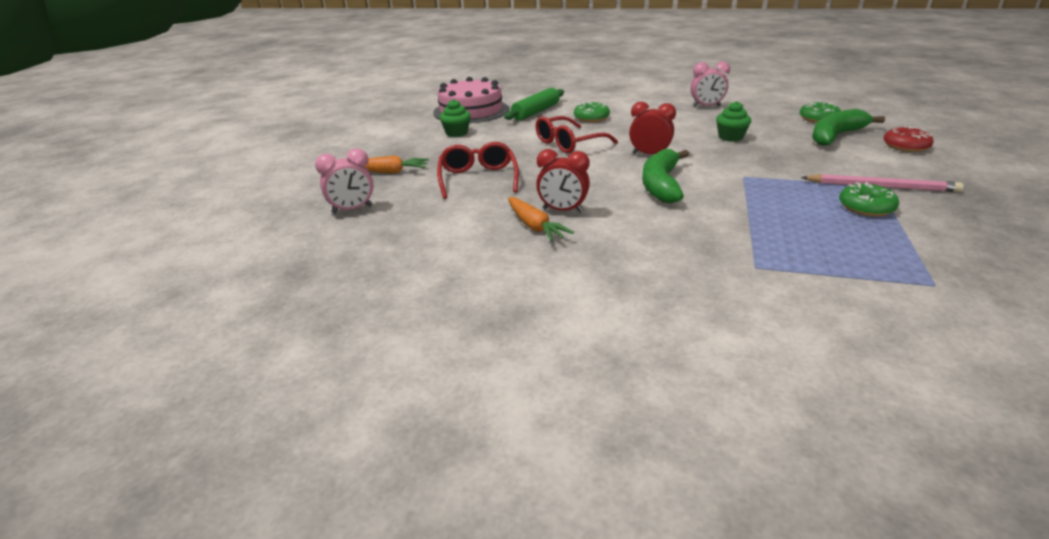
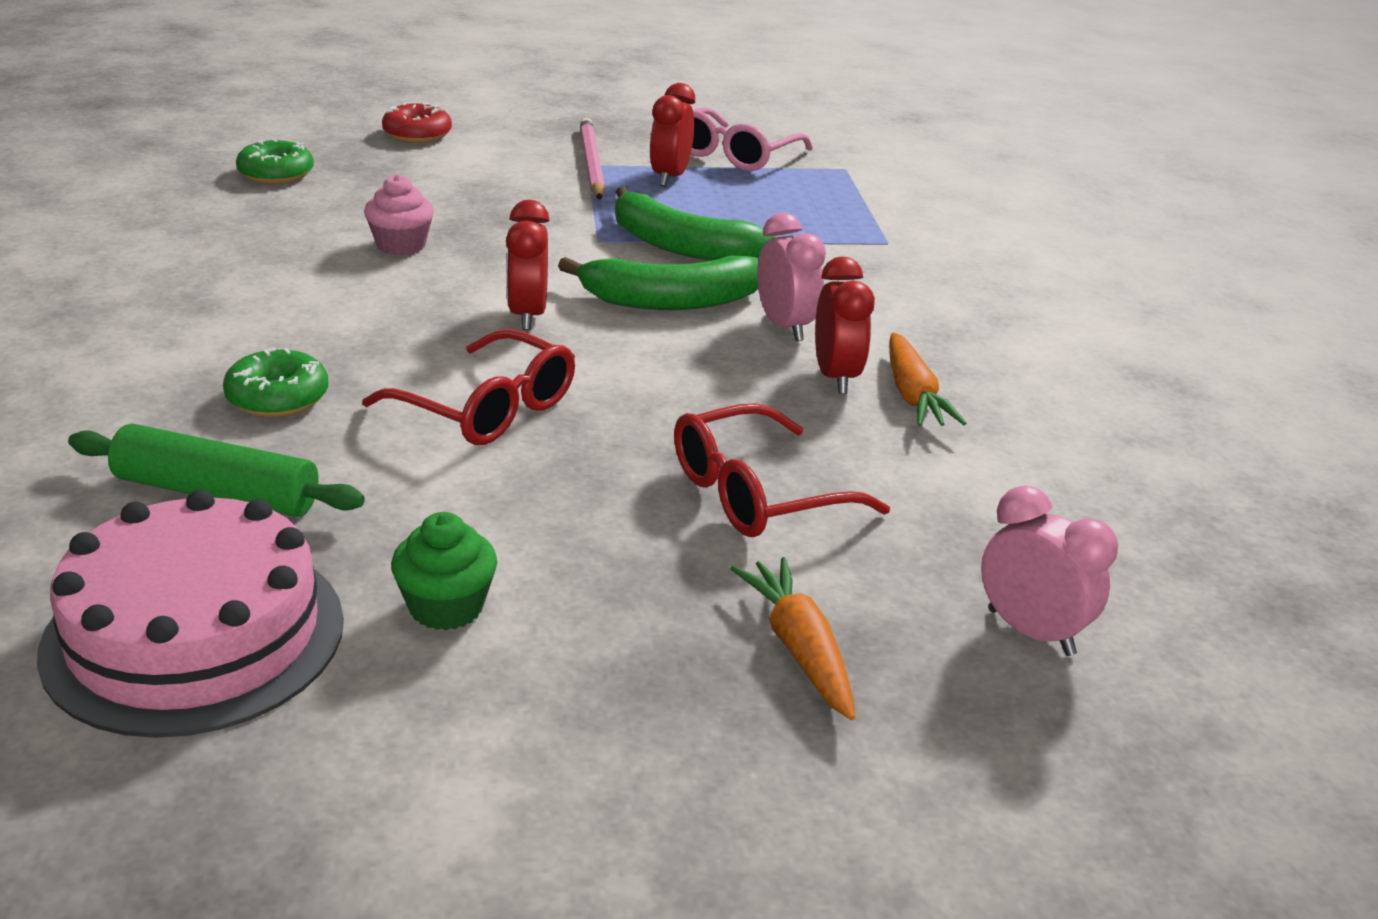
camera: 115 degrees left, 0 degrees up
(535, 226) = (913, 395): orange carrot -> orange carrot turned 135 degrees clockwise
(706, 107) = (181, 264): pink clock -> pink clock (785, 327)
(730, 137) = (401, 245): green cupcake -> pink cupcake
(835, 136) = (375, 170): green banana -> green banana (680, 246)
(866, 207) = (669, 177): green donut -> red clock
(940, 239) = (735, 154): none -> pink glasses

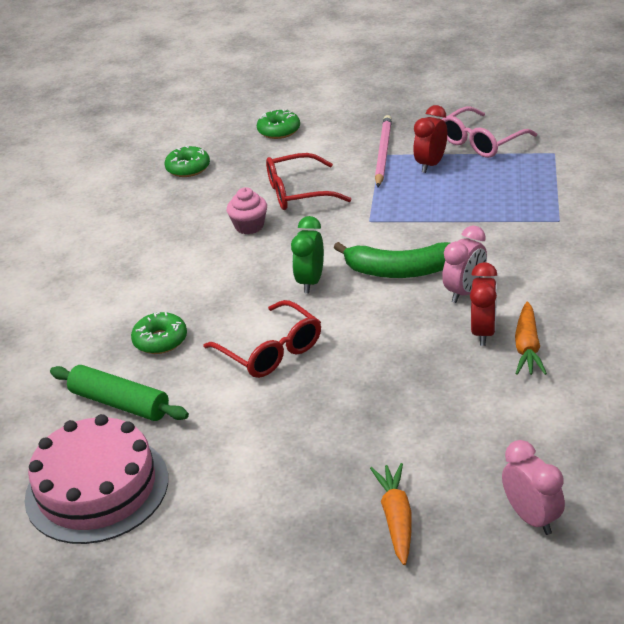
camera: 20 degrees right, 5 degrees up
(417, 134) = (279, 131): red donut -> green donut
(446, 607) = (219, 480): green cupcake -> none
(527, 315) = (310, 282): red clock -> green clock
(680, 246) = (420, 225): green banana -> none
(759, 493) = (407, 416): red glasses -> red glasses (299, 192)
(785, 327) = (465, 292): pink clock -> pink clock turned 45 degrees clockwise

